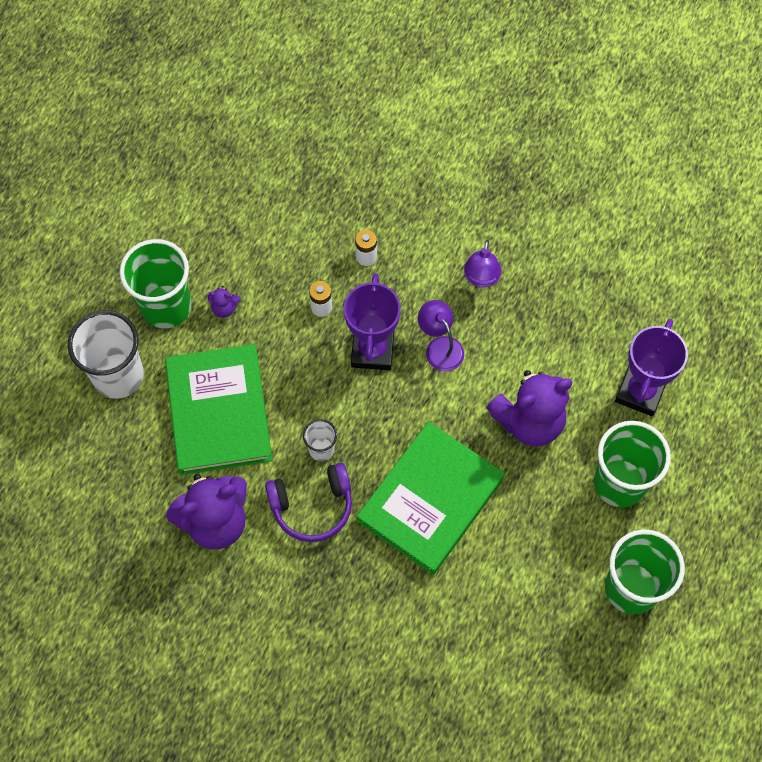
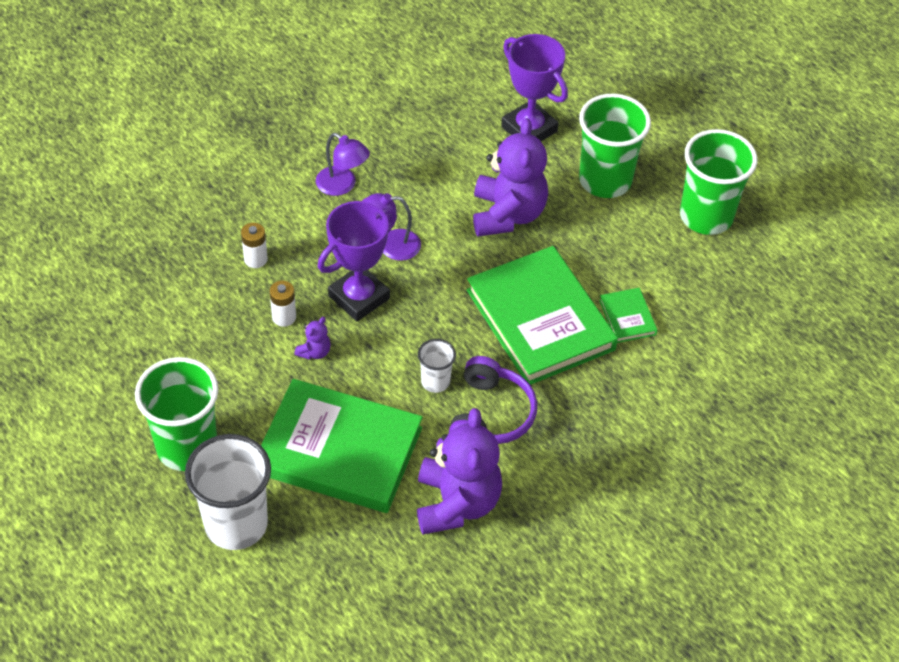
camera: 65 degrees left, 15 degrees down
(224, 308) = (226, 397): purple teddy bear -> purple teddy bear (314, 352)
(372, 350) = (359, 297): purple trophy -> purple trophy turned 75 degrees counterclockwise
(474, 569) = (627, 317): none -> green book

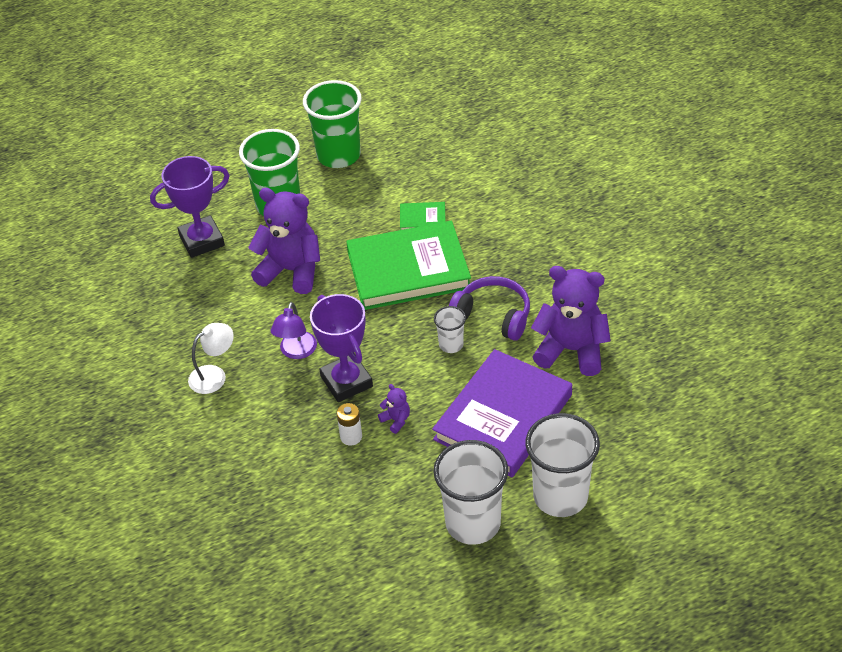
camera: 70 degrees left, 5 degrees down
(187, 447) = (473, 523): green cup -> white cup
(255, 259) = (277, 449): white battery -> none
(339, 450) = (503, 417): green book -> purple book
(342, 185) = (214, 375): purple lamp -> white lamp

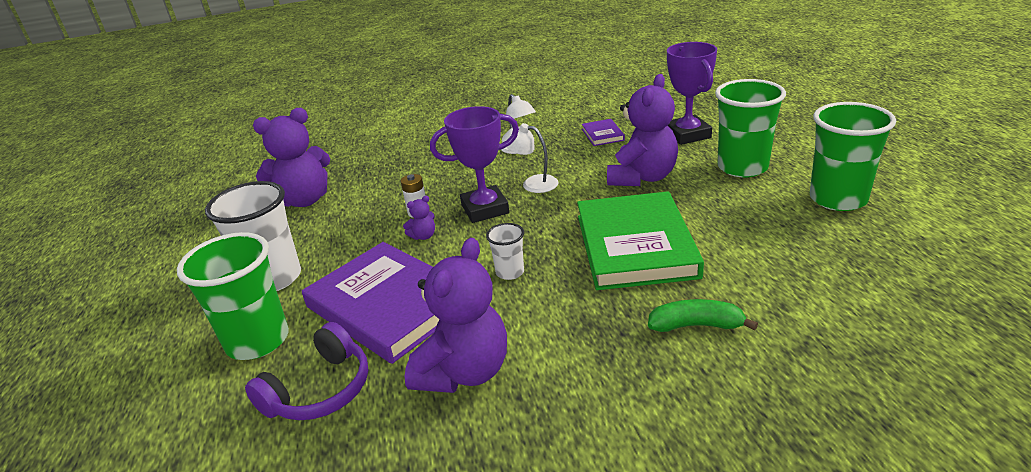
camera: 100 degrees right, 15 degrees down
(188, 307) = (602, 135): none -> purple book
(296, 352) = (533, 183): purple lamp -> white lamp
(319, 558) = (304, 200): none -> purple teddy bear
(422, 219) = (726, 257): green book -> none
(493, 316) = (545, 306): purple headphones -> purple headphones (320, 390)
(506, 235) = (696, 325): none -> green banana
(560, 496) = (258, 341): white cup -> green cup

